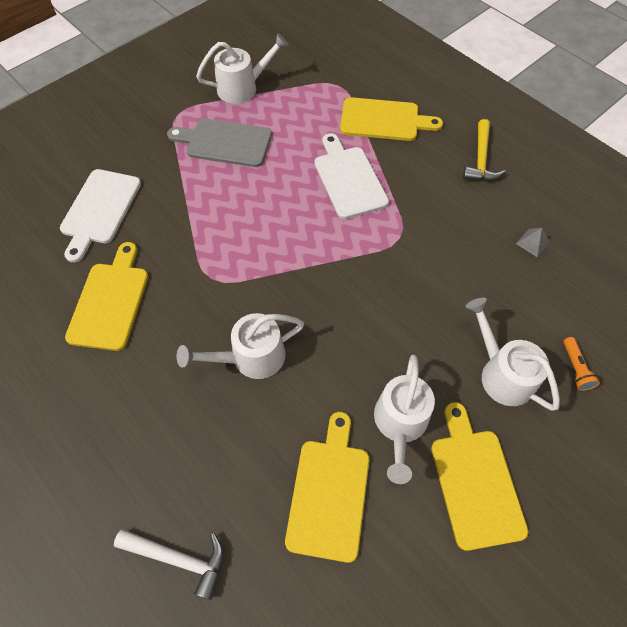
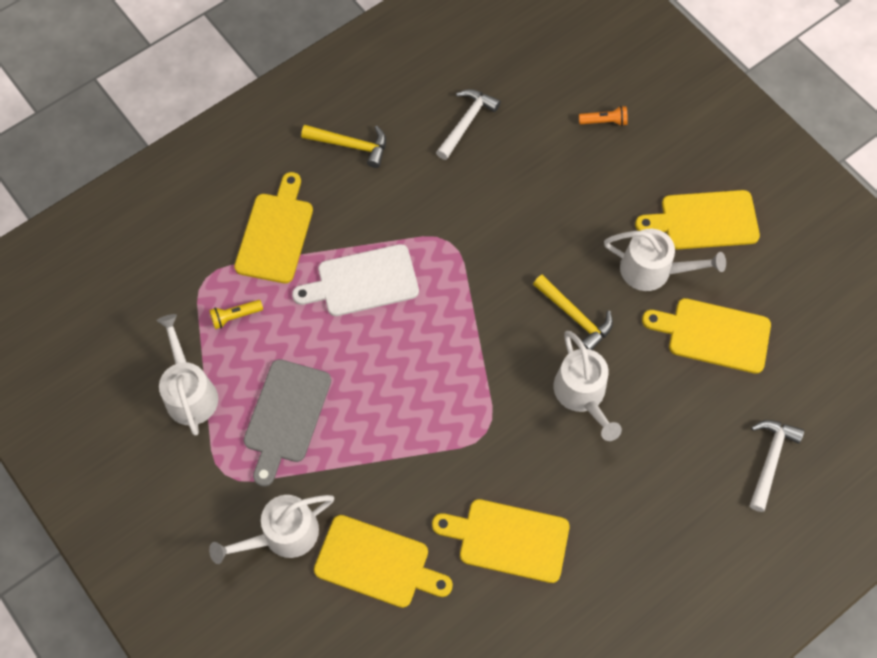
camera: 85 degrees left, 5 degrees up
(99, 210) = (377, 563): white cutting board -> yellow cutting board
(307, 105) = (235, 316): none -> yellow flashlight
(335, 348) = (575, 316): none -> yellow hammer
(501, 373) = (607, 180): white watering can -> white watering can (282, 535)
(532, 242) = (466, 122): grey pyramid -> white hammer

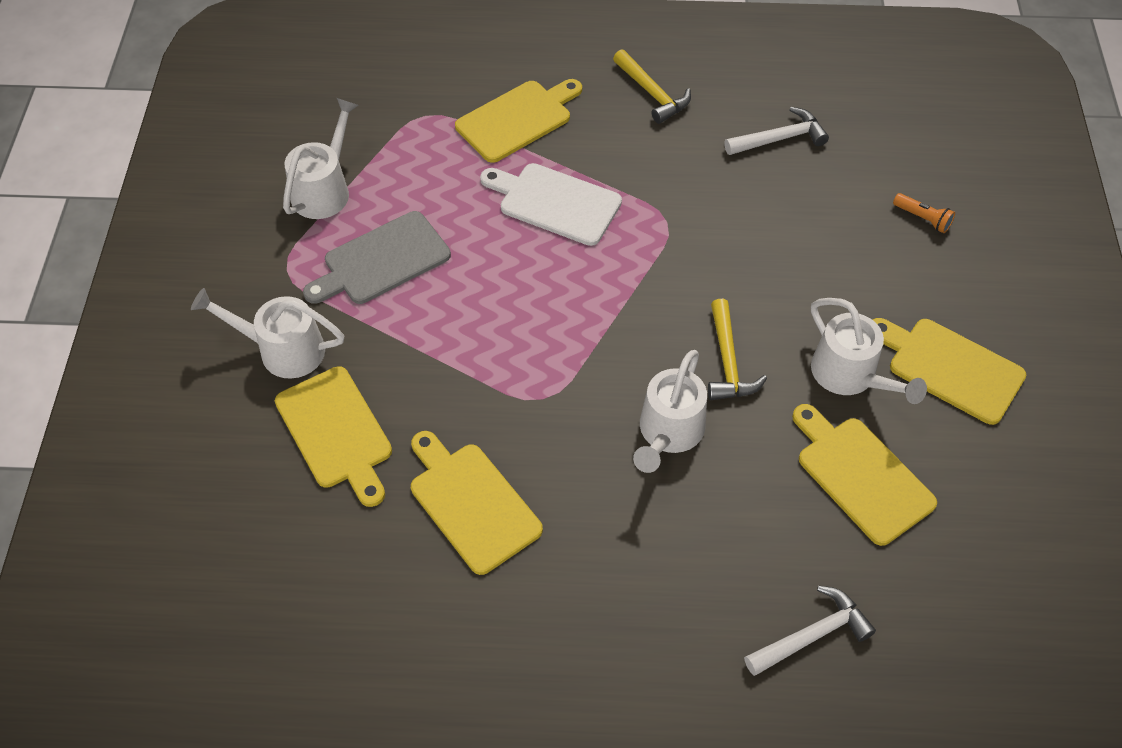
camera: 40 degrees right, 10 degrees down
(235, 316) = (419, 158): yellow flashlight -> none

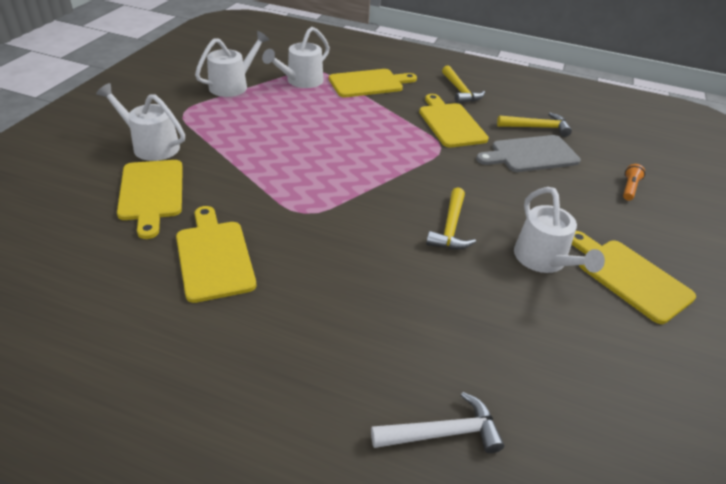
camera: 15 degrees right, 15 degrees down
(382, 260) = (244, 122): grey cutting board -> grey cutting board (531, 154)
(555, 202) = (371, 122): white cutting board -> none
(668, 433) = (385, 256): white watering can -> white watering can (300, 81)
(780, 138) = (537, 127): white hammer -> yellow hammer
(861, 475) = (531, 326): yellow cutting board -> yellow cutting board (450, 123)
(922, 219) = (629, 188): orange flashlight -> orange flashlight turned 120 degrees counterclockwise

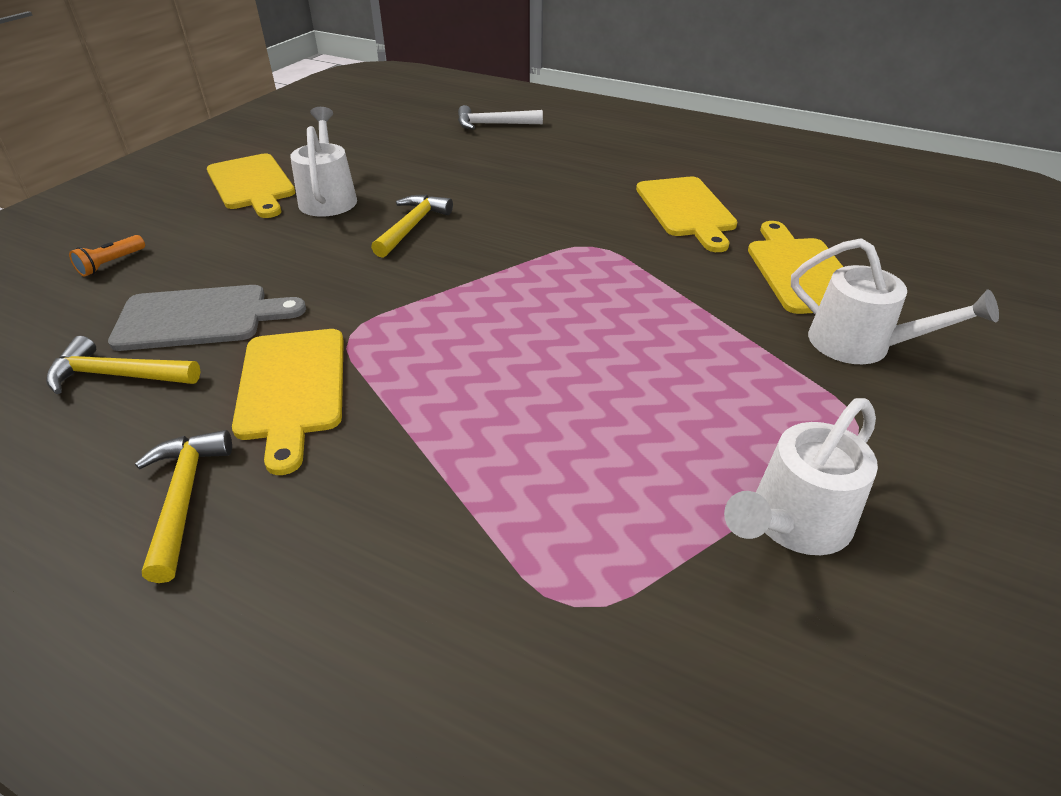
camera: 170 degrees left, 0 degrees up
(300, 81) = (613, 543): white watering can -> none
(369, 83) = (421, 532): yellow cutting board -> none

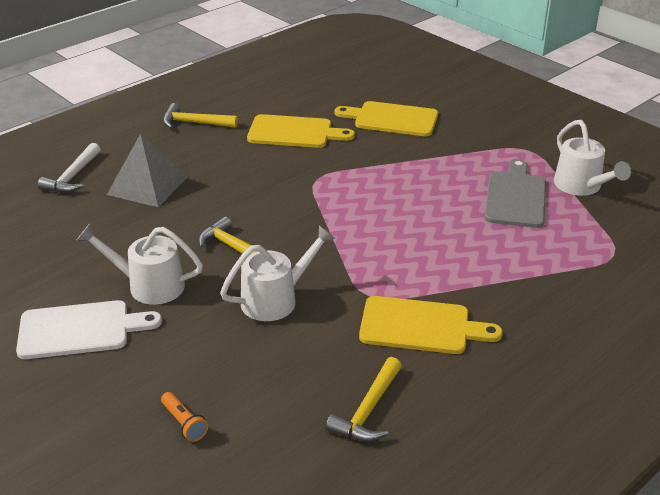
camera: 70 degrees left, 5 degrees down
(184, 498) = (509, 376): yellow hammer -> yellow hammer (194, 123)
(199, 318) = (310, 367): grey cutting board -> grey cutting board (515, 197)
(252, 184) = (80, 330): yellow cutting board -> white cutting board
(503, 158) = (147, 185): none -> grey pyramid
(861, 345) = (467, 126): white watering can -> white watering can (276, 299)

